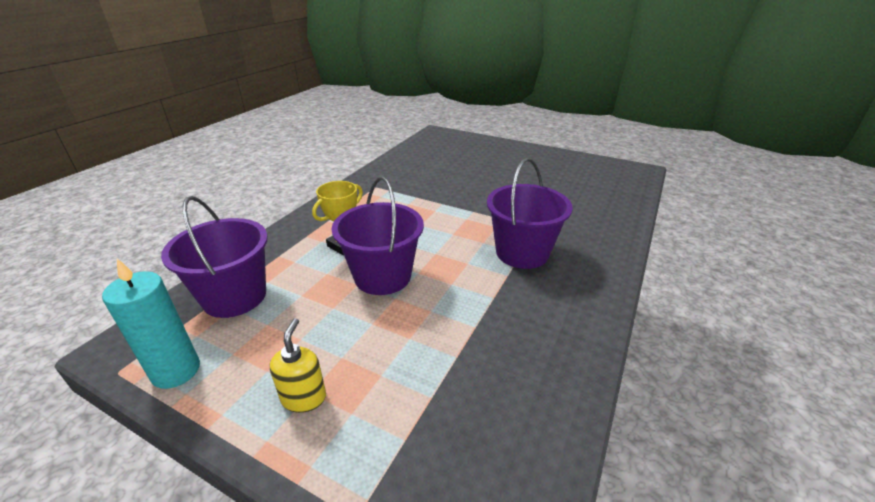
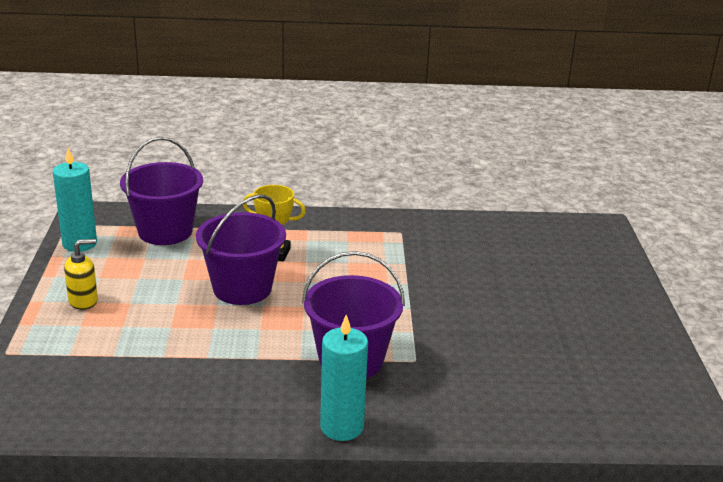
camera: 60 degrees right, 5 degrees down
(605, 281) = (342, 427): none -> turquoise candle

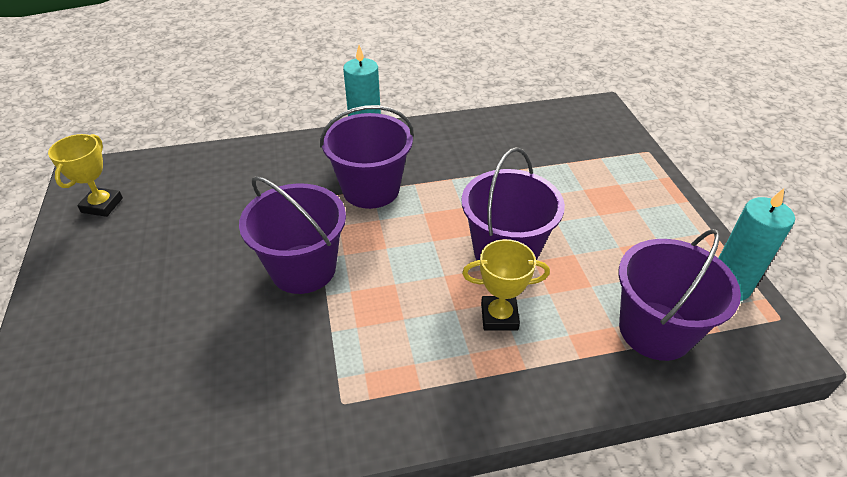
camera: 170 degrees right, 15 degrees up
(83, 301) = (642, 208): yellow soap dispenser -> none
(426, 303) = (303, 268): none -> purple bucket
(650, 387) = (102, 205): none -> yellow trophy

